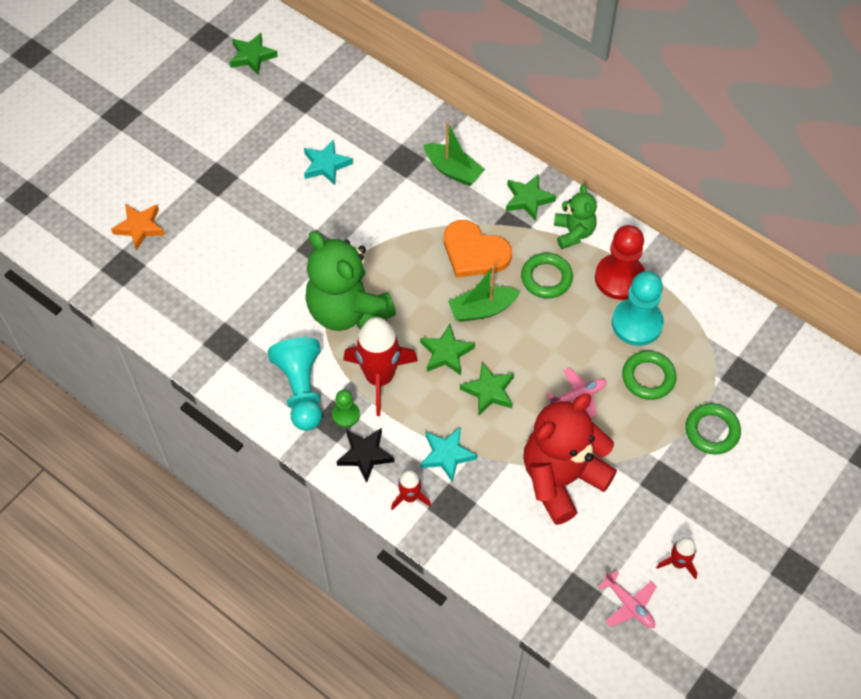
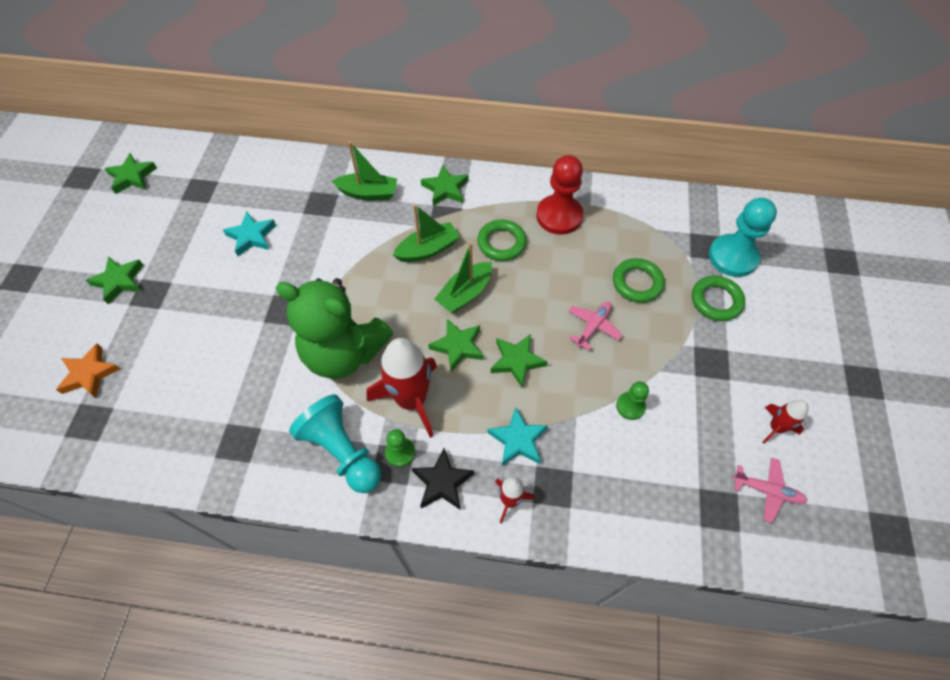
camera: 30 degrees left, 0 degrees up
(197, 155) = (119, 281): none -> green star
(474, 252) = (428, 249): orange heart -> green boat
(561, 479) = (630, 406): red teddy bear -> green pawn
(573, 233) = (499, 198): green teddy bear -> none
(637, 323) = (597, 244): turquoise pawn -> turquoise pawn (732, 257)

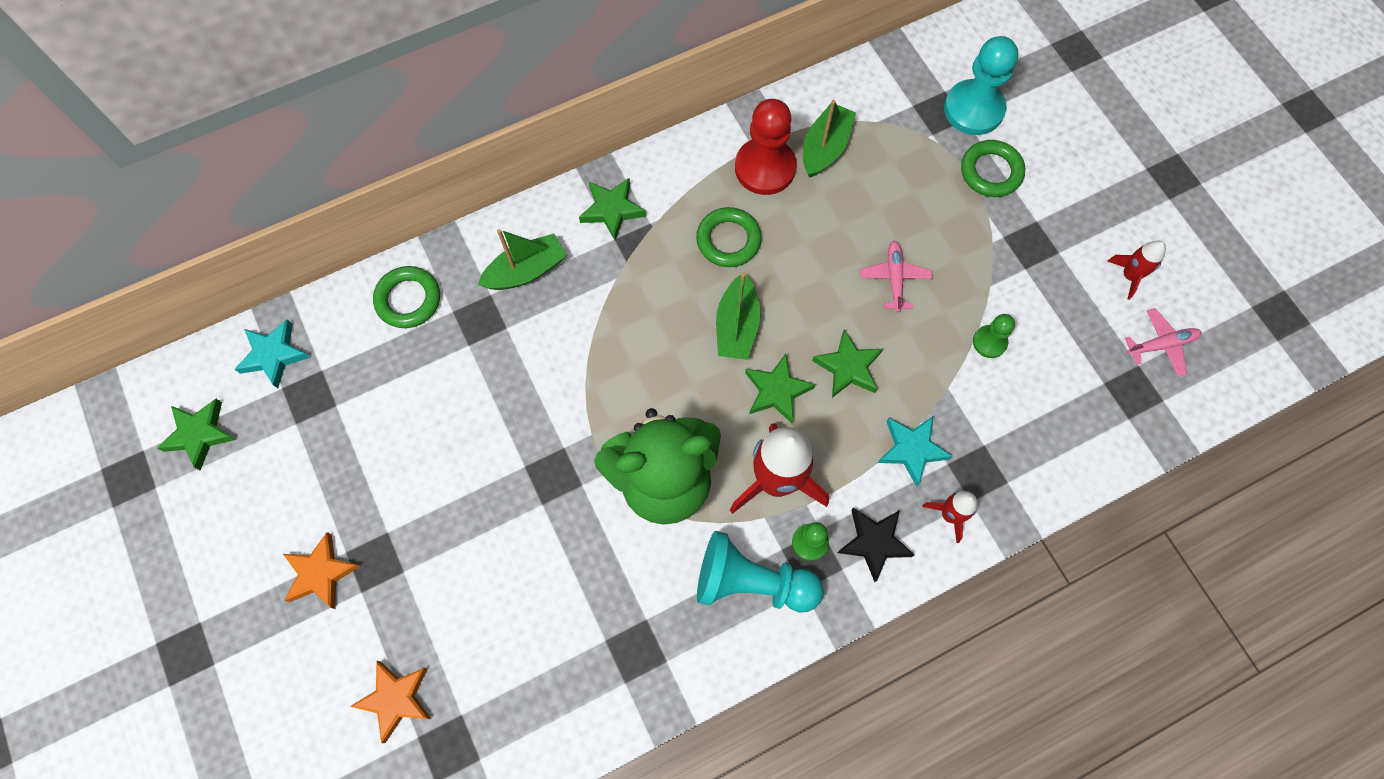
camera: 35 degrees left, 10 degrees up
(119, 281) = (321, 573): green star -> orange star
(251, 236) = (433, 413): turquoise star -> turquoise star (274, 355)
(428, 249) = (654, 299): green boat -> green boat (825, 148)
(637, 283) = (902, 200): green ring -> green ring (408, 299)

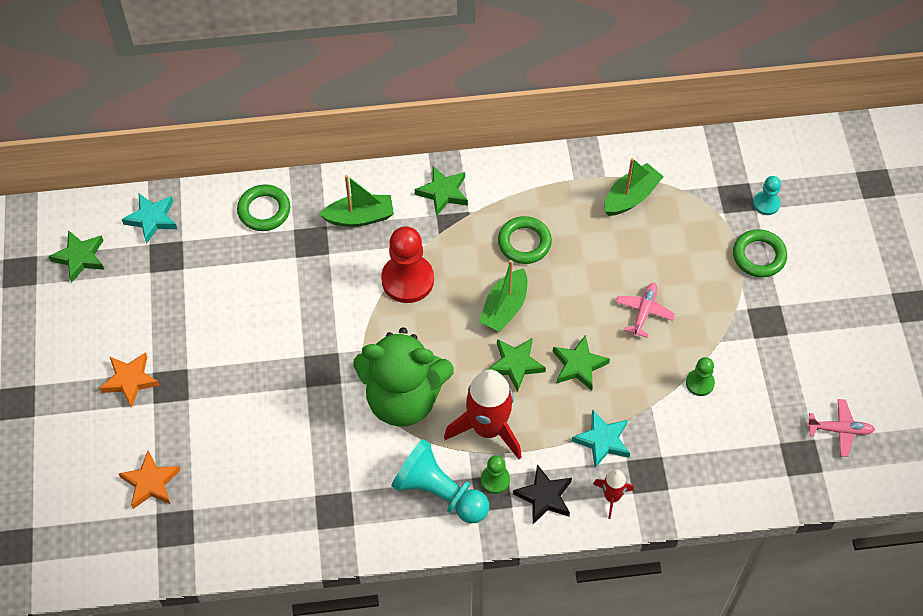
camera: 20 degrees right, 10 degrees down
(765, 168) = (576, 197): red pawn -> red pawn (407, 280)
(973, 109) = (766, 204): turquoise pawn -> turquoise pawn, size x0.52
(1129, 276) = (838, 370): red rocket -> none

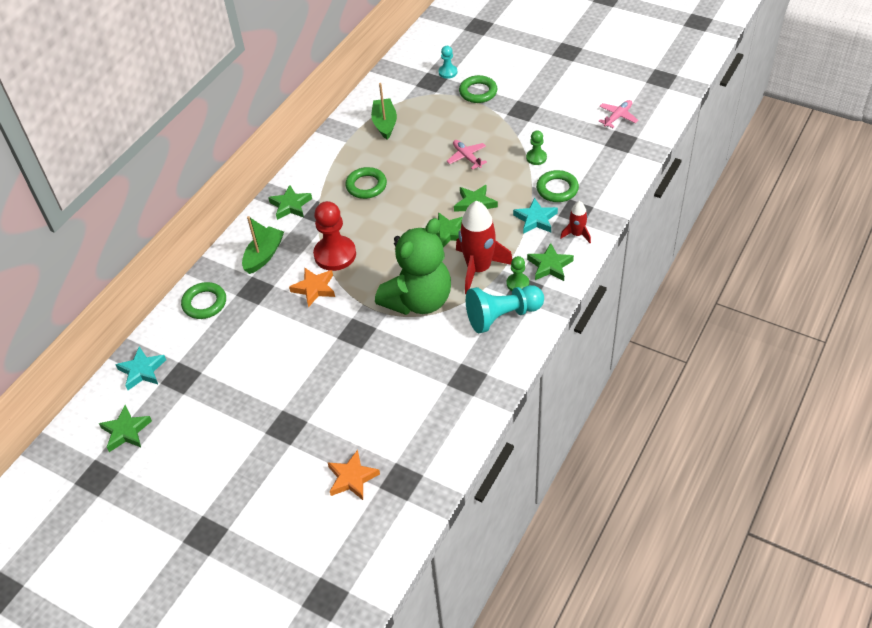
camera: 50 degrees left, 10 degrees down
(130, 380) = (258, 450): orange star -> orange star (314, 288)
(504, 308) = (402, 218): green boat -> none
(544, 496) = (550, 265): black star -> green star
(666, 435) = (557, 189): none -> green ring

